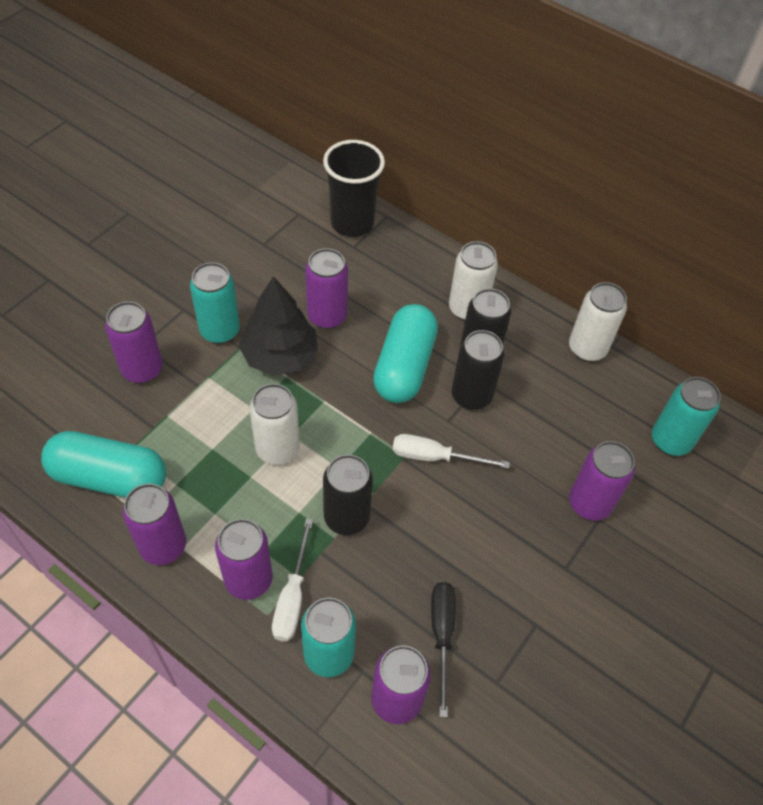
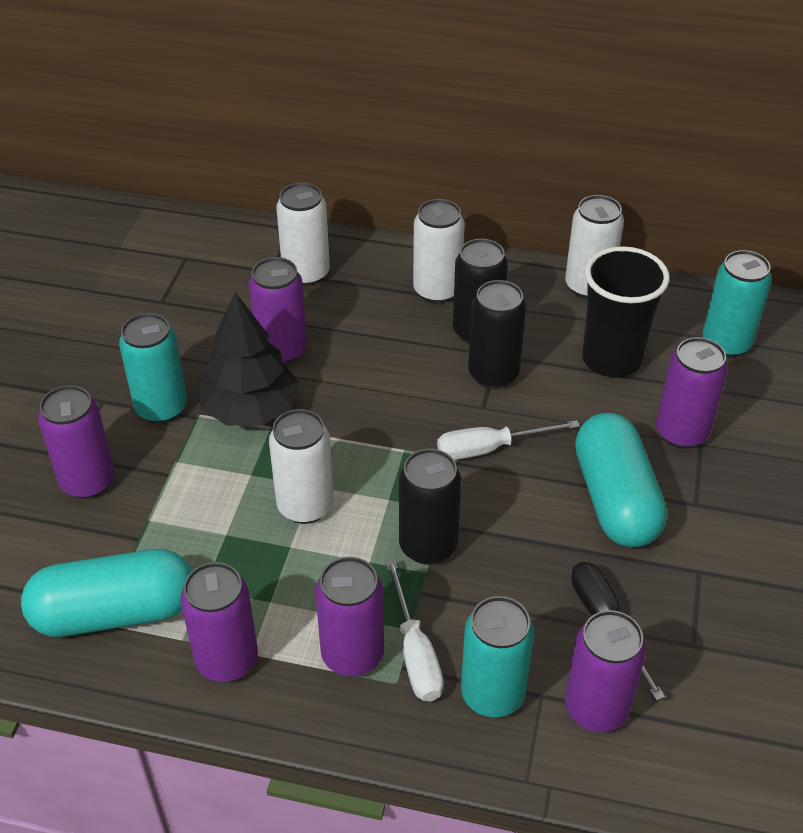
camera: 20 degrees left, 10 degrees down
(352, 223) = (255, 247): black cup -> black cup (612, 359)
(378, 258) = (306, 273): none -> white can
(404, 366) = (401, 371): turquoise capsule -> turquoise capsule (615, 499)

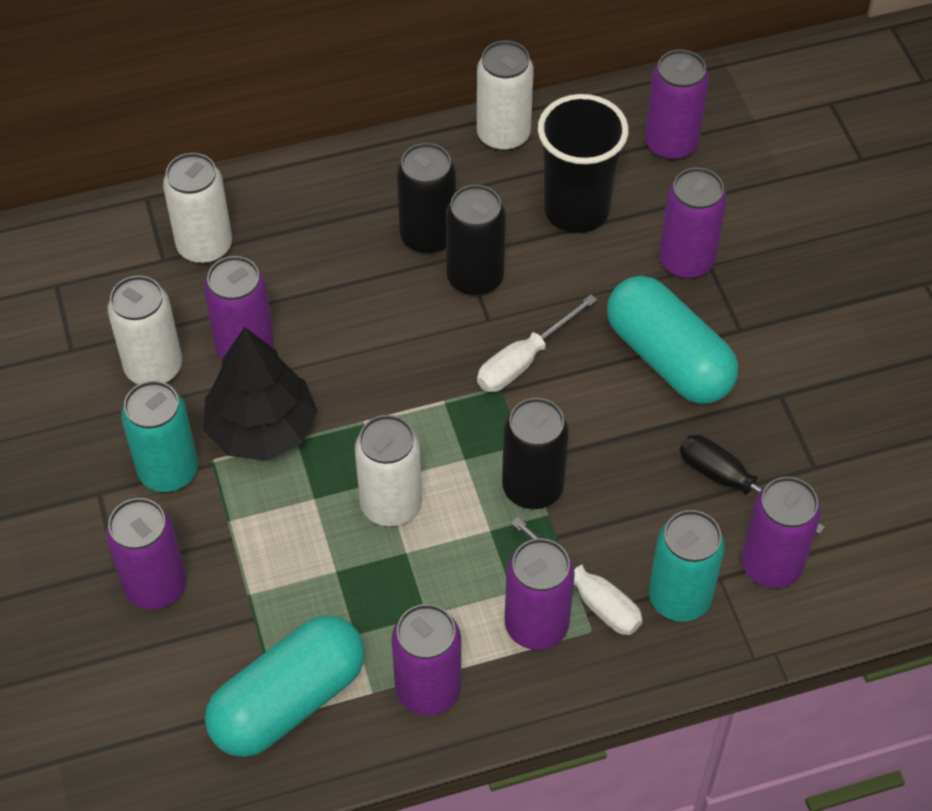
camera: 30 degrees left, 10 degrees up
(437, 290) = (356, 206): white can -> white can (154, 368)
(726, 343) = (671, 144): turquoise can -> purple can

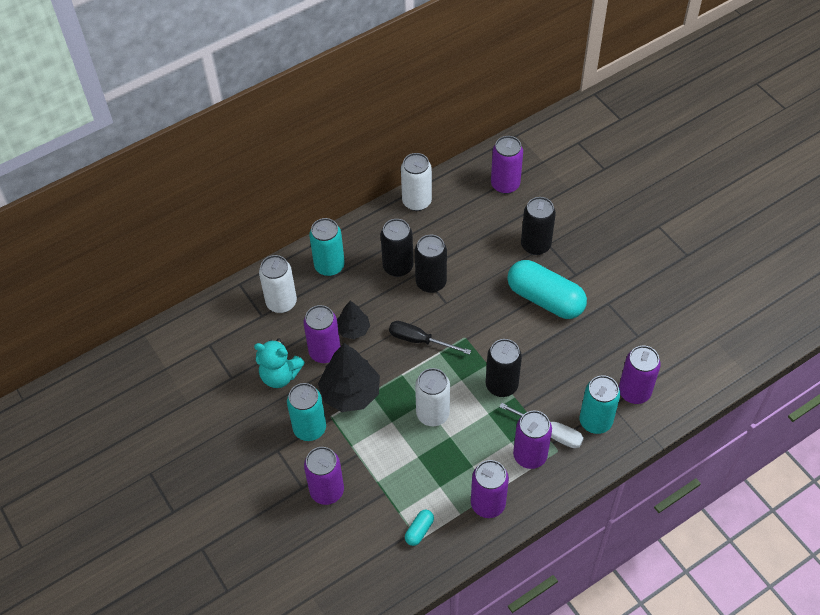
camera: 15 degrees left, 0 degrees up
(154, 368) = (280, 375): white can -> turquoise teddy bear
(289, 701) = (419, 530): turquoise capsule -> turquoise capsule, size x0.42
(309, 323) = (353, 329): none -> black tree
(310, 206) = (329, 266): none -> turquoise can
(524, 360) = (472, 319): white screwdriver -> none
(576, 210) = (469, 232): black cup -> none
(686, 261) = (535, 245): purple can -> black can
(732, 483) = (600, 355): black screwdriver -> black screwdriver (419, 340)

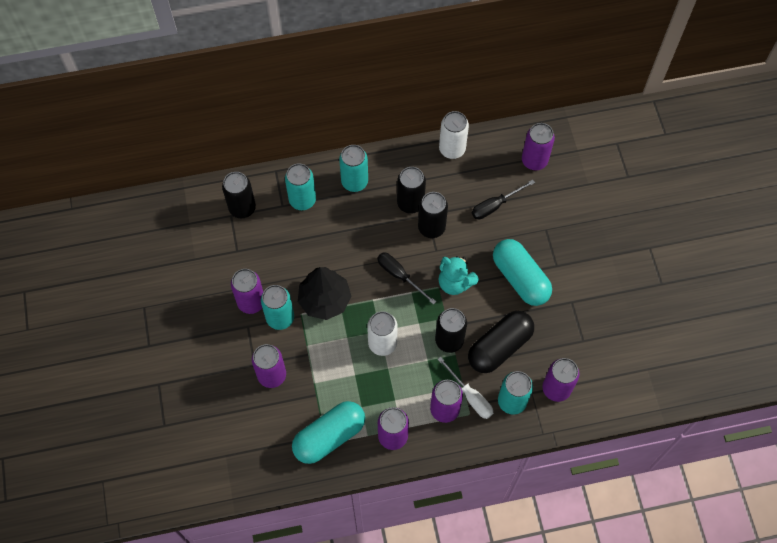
camera: 20 degrees right, 10 degrees up
(280, 375) = (275, 263): turquoise teddy bear -> turquoise teddy bear (455, 283)
(281, 302) = (302, 200): white can -> turquoise can
(325, 352) = (319, 257): purple can -> purple can (251, 302)
(353, 329) = (350, 245): black tree -> none
(419, 530) = (329, 436): turquoise capsule -> turquoise capsule, size x2.37
(486, 239) = (495, 205): none -> black screwdriver
(535, 245) = (534, 226): black can -> black can (242, 208)
(557, 373) = (499, 347): none -> black capsule

